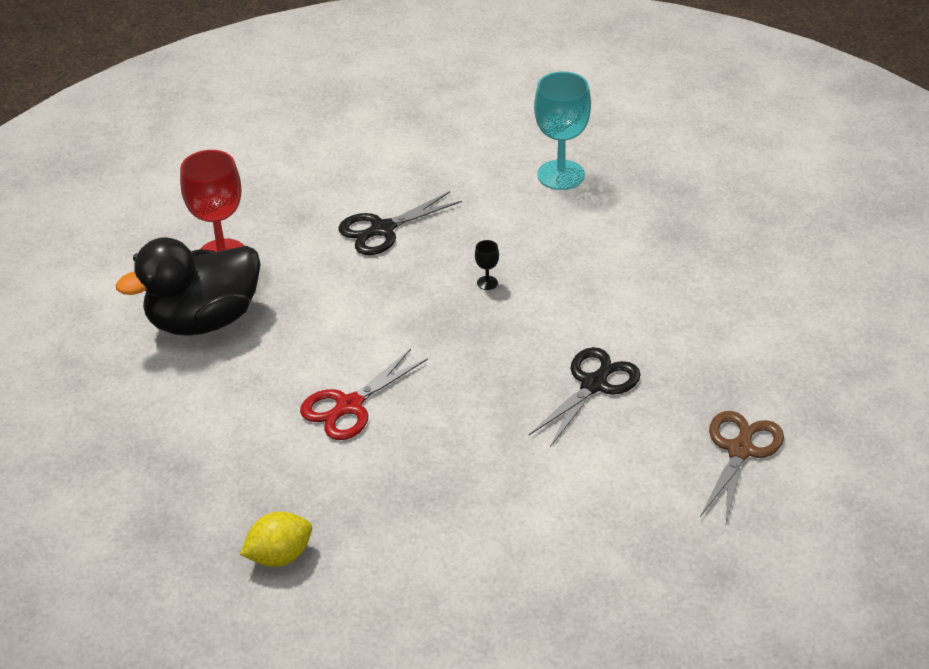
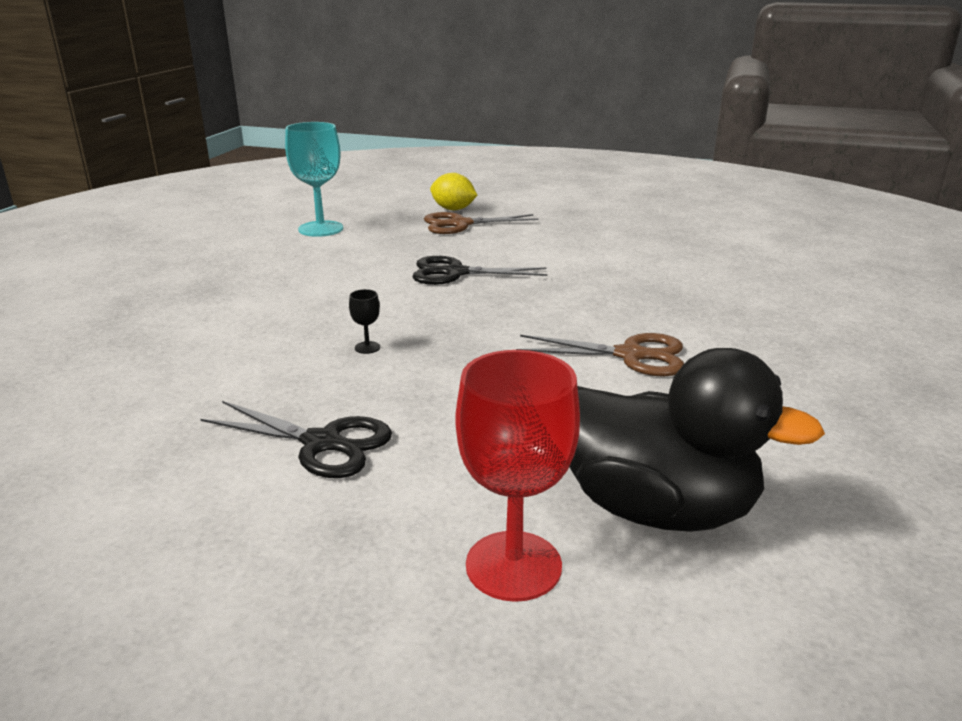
camera: 125 degrees left, 15 degrees down
(279, 556) = (821, 325): yellow lemon -> yellow lemon (453, 209)
(349, 406) = (630, 355): red scissors -> brown scissors
(561, 175) = (121, 364): turquoise goblet -> turquoise goblet (320, 229)

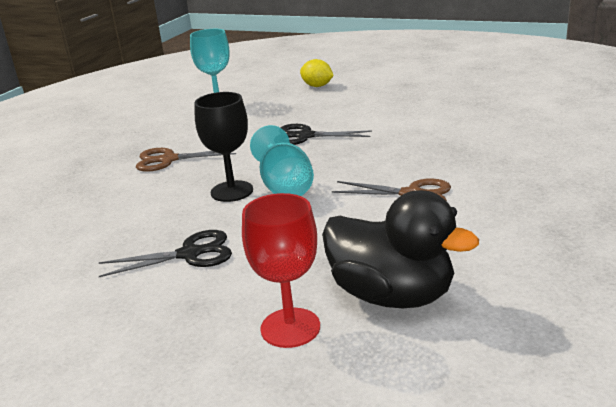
camera: 10 degrees right, 0 degrees up
(322, 443) = (190, 254): black scissors -> black scissors turned 45 degrees counterclockwise
(367, 347) = (232, 191): black goblet -> black goblet, size x2.45
(444, 341) = (284, 186): none -> turquoise goblet
(460, 224) = (319, 98): brown scissors -> brown scissors (169, 160)

